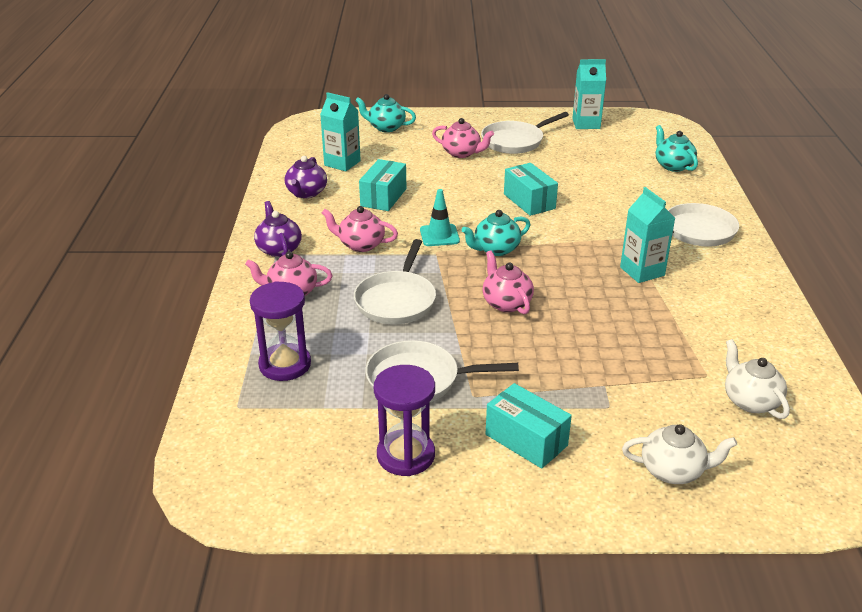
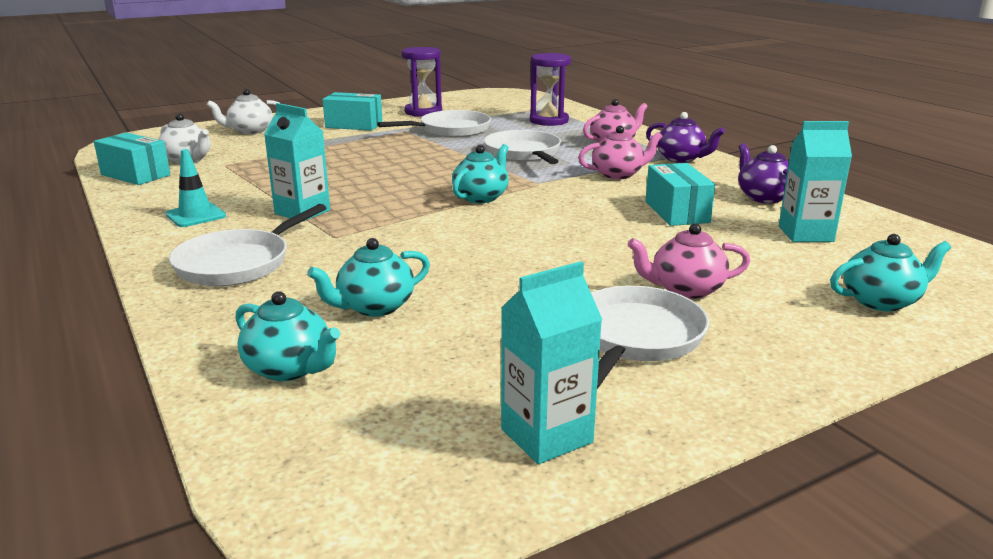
camera: 150 degrees right, 10 degrees down
(439, 235) = (555, 195): turquoise traffic cone -> turquoise traffic cone (195, 215)
(506, 303) = (428, 168): pink teapot -> none
(529, 201) = (496, 248): turquoise box -> turquoise box (135, 175)
(623, 183) = (374, 307): none -> turquoise teapot

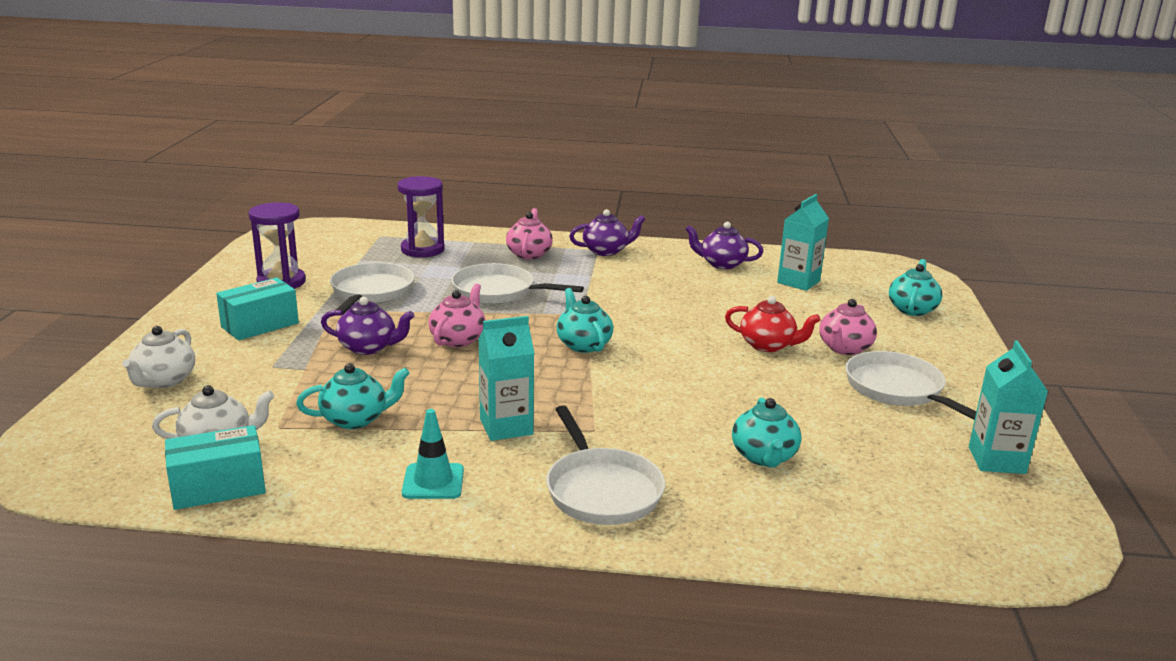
camera: 55 degrees left, 0 degrees up
(289, 369) = (840, 519): turquoise teapot -> turquoise teapot (355, 419)
(366, 152) = (368, 347): none -> purple teapot
(618, 174) = (608, 282): pink teapot -> pink teapot (458, 339)
(618, 256) = (768, 345): none -> red teapot
(676, 212) = (713, 297): turquoise box -> none

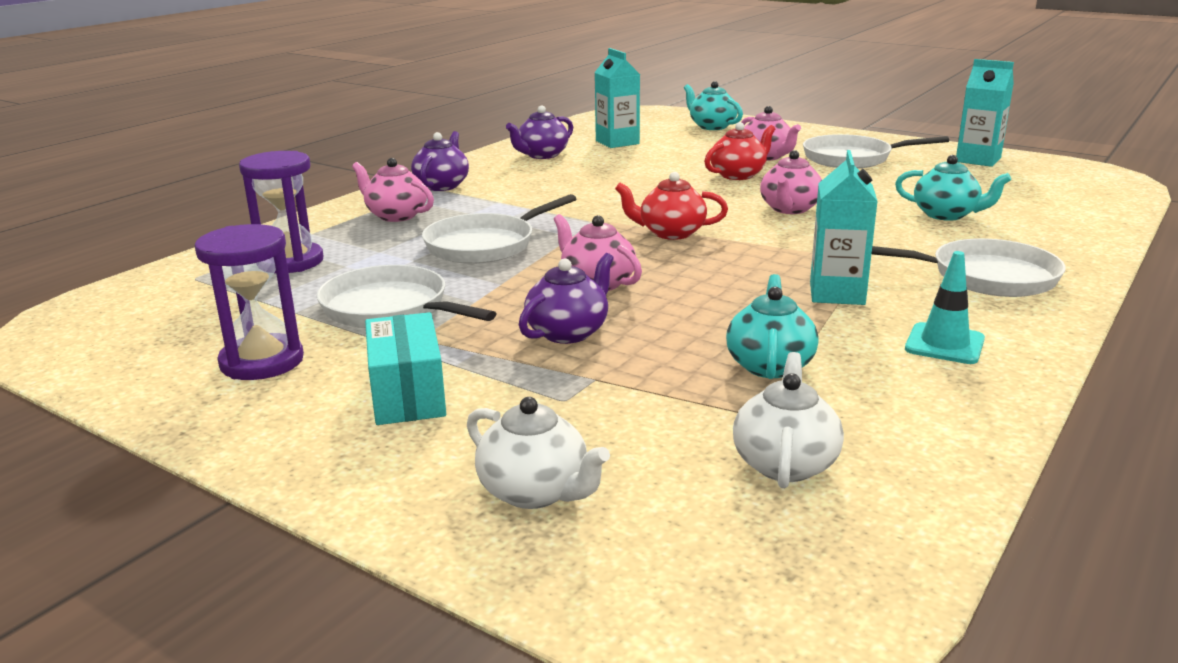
camera: 60 degrees left, 0 degrees up
(218, 487) = (913, 474): turquoise box -> none
(583, 344) = (671, 233): turquoise teapot -> red teapot
(695, 381) = (789, 209): none -> pink teapot

